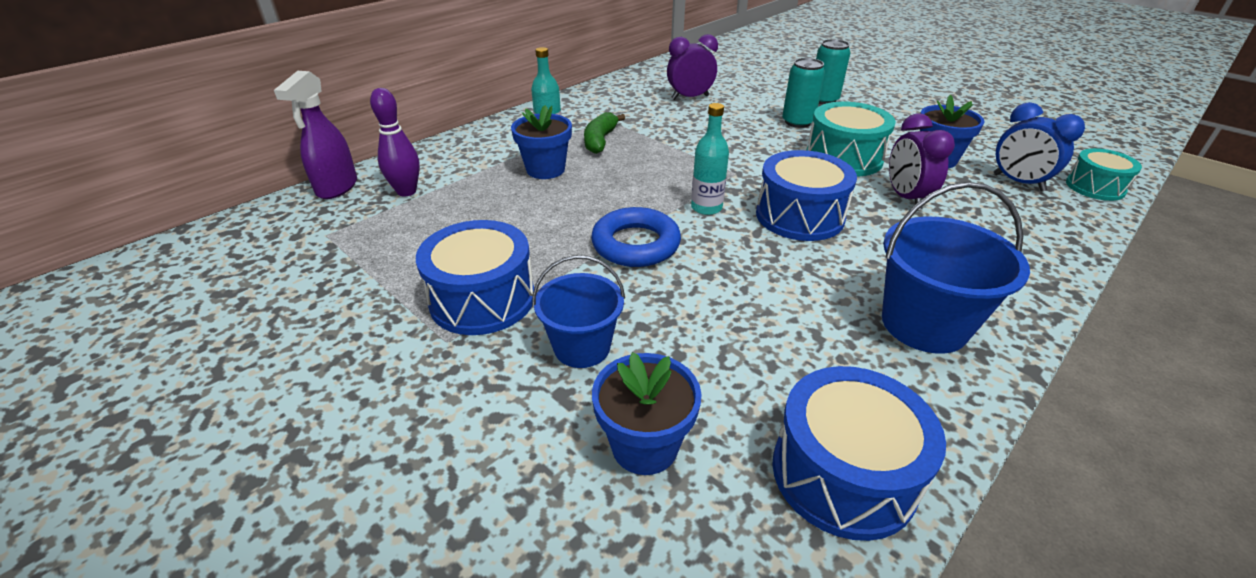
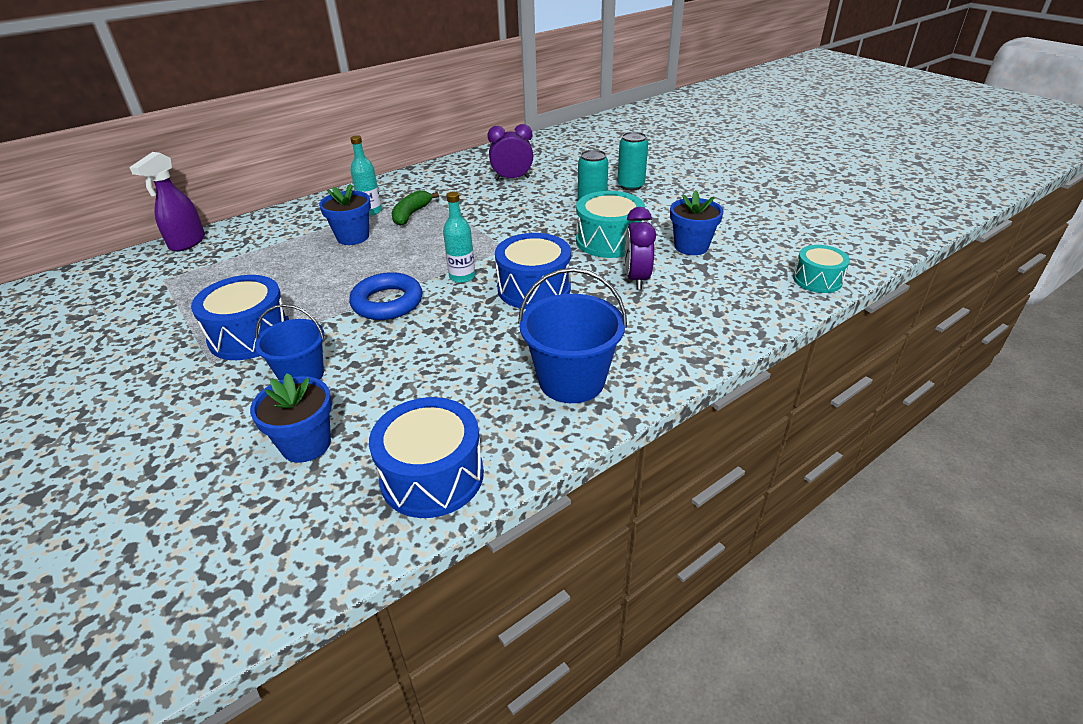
camera: 10 degrees right, 0 degrees up
(406, 191) = (237, 249): purple bowling pin -> none
(1018, 182) = (749, 272): blue clock -> none

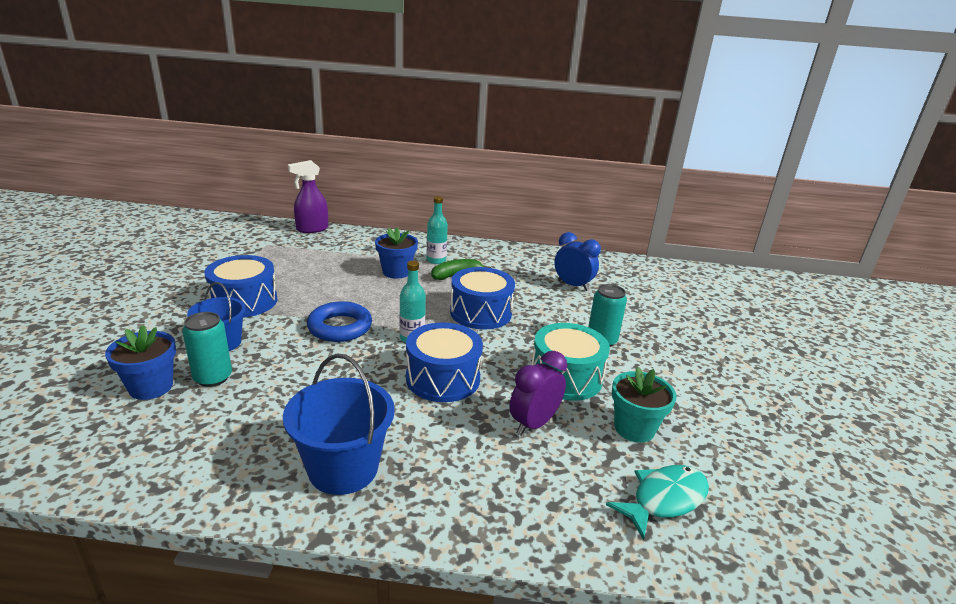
camera: 40 degrees right, 10 degrees down
(432, 476) = (159, 462): blue drum -> blue drum (480, 313)
(512, 178) = (573, 285): purple clock -> blue clock
(630, 186) = (668, 342): turquoise can -> turquoise can (213, 377)
(691, 246) = (634, 428): blue flower pot -> turquoise flower pot
(760, 273) = (664, 499): none -> turquoise fish
(817, 280) = (721, 552): turquoise drum -> none

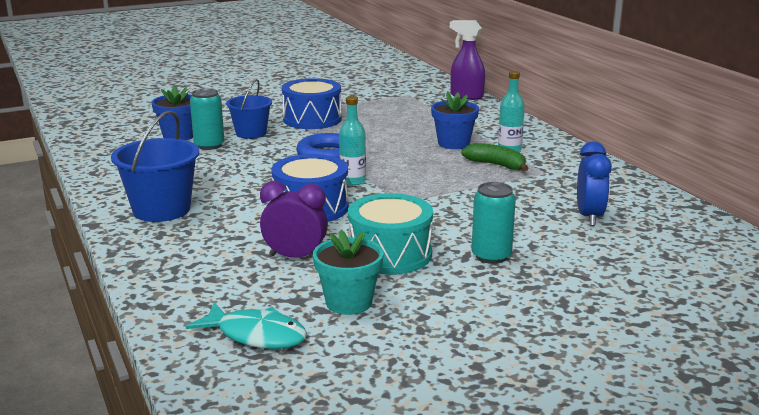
camera: 60 degrees right, 5 degrees down
(480, 313) = (443, 192): blue drum -> none

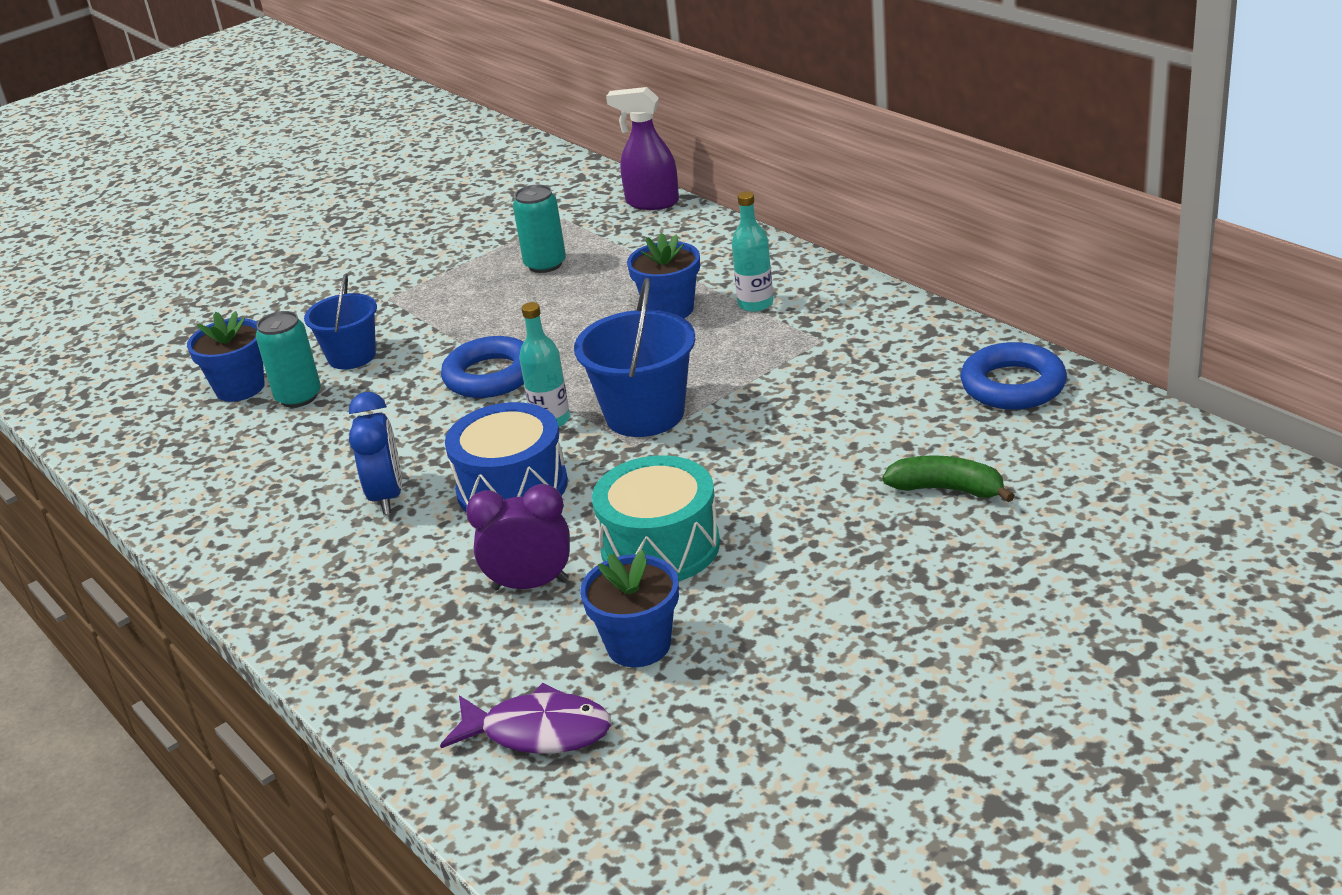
camera: 10 degrees left, 10 degrees up
(161, 210) = (291, 543): blue bucket -> blue bucket (644, 414)
(256, 335) = (538, 731): turquoise fish -> purple fish
(312, 119) = (434, 305): blue drum -> none
(349, 302) = (638, 645): turquoise flower pot -> blue flower pot
(491, 256) = (799, 516): turquoise can -> turquoise can (545, 264)
(496, 165) = (747, 340): green banana -> green banana (947, 489)
(589, 217) = (909, 412): blue clock -> blue clock (387, 496)
(667, 216) = (1013, 385): none -> blue ring

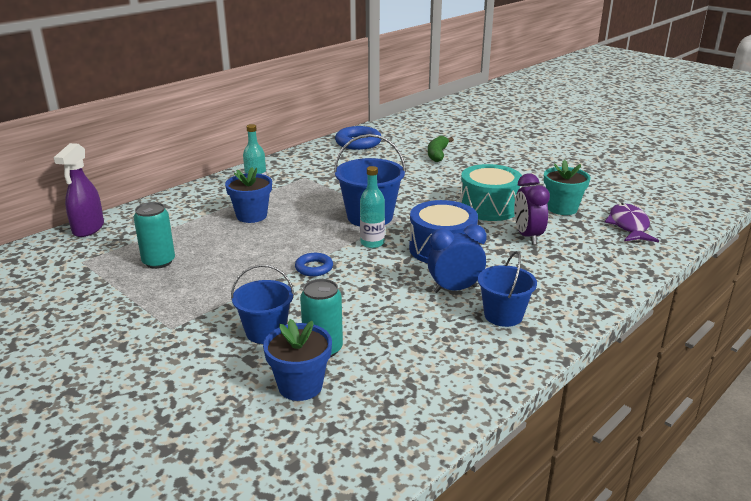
camera: 100 degrees left, 5 degrees down
(301, 537) = (503, 315): none -> blue bucket
(490, 376) = (314, 268): blue ring -> blue ring, size x0.58
(638, 645) = (562, 208): blue flower pot -> turquoise flower pot

